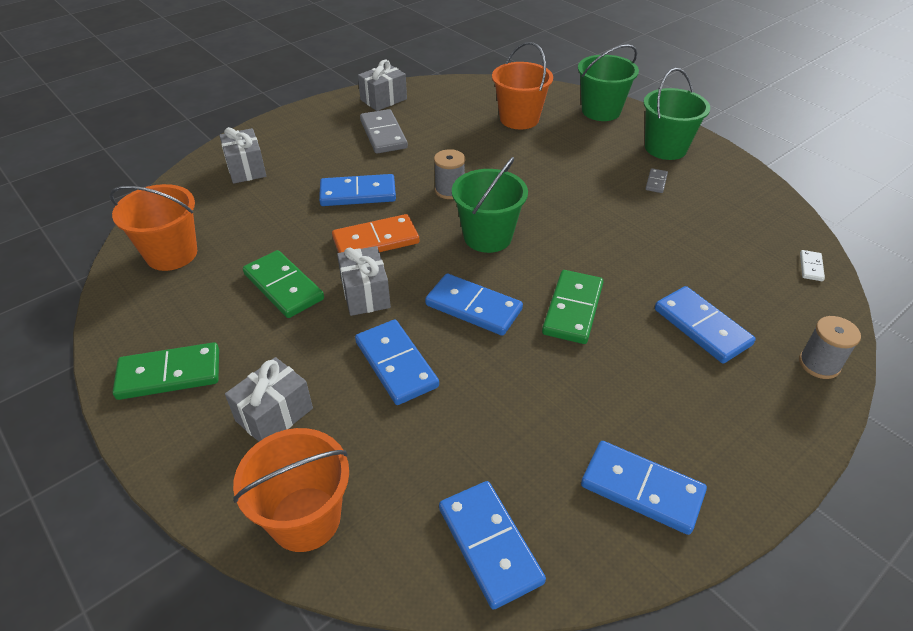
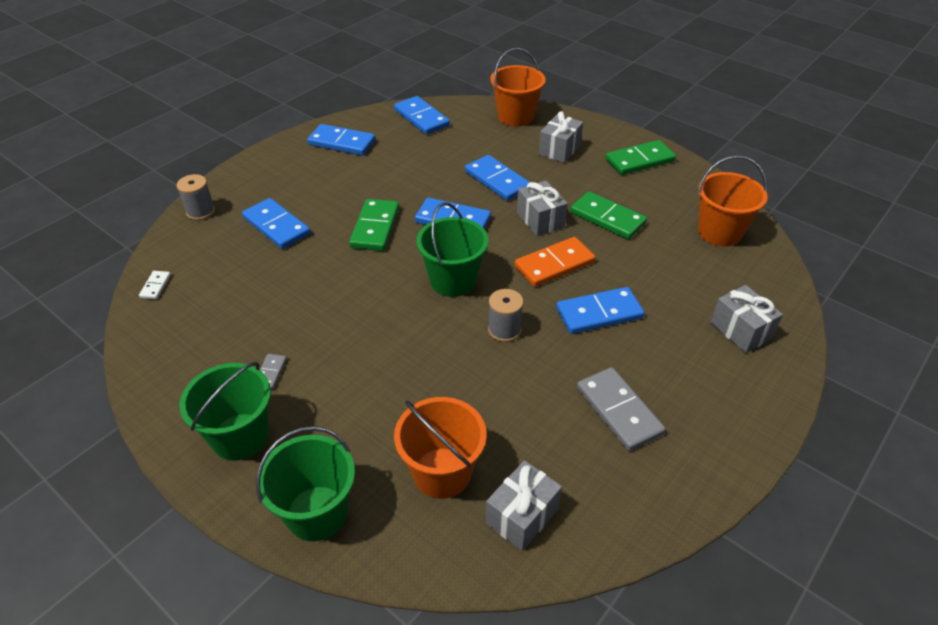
camera: 170 degrees right, 0 degrees up
(383, 99) = (658, 492): grey gift -> grey gift (522, 516)

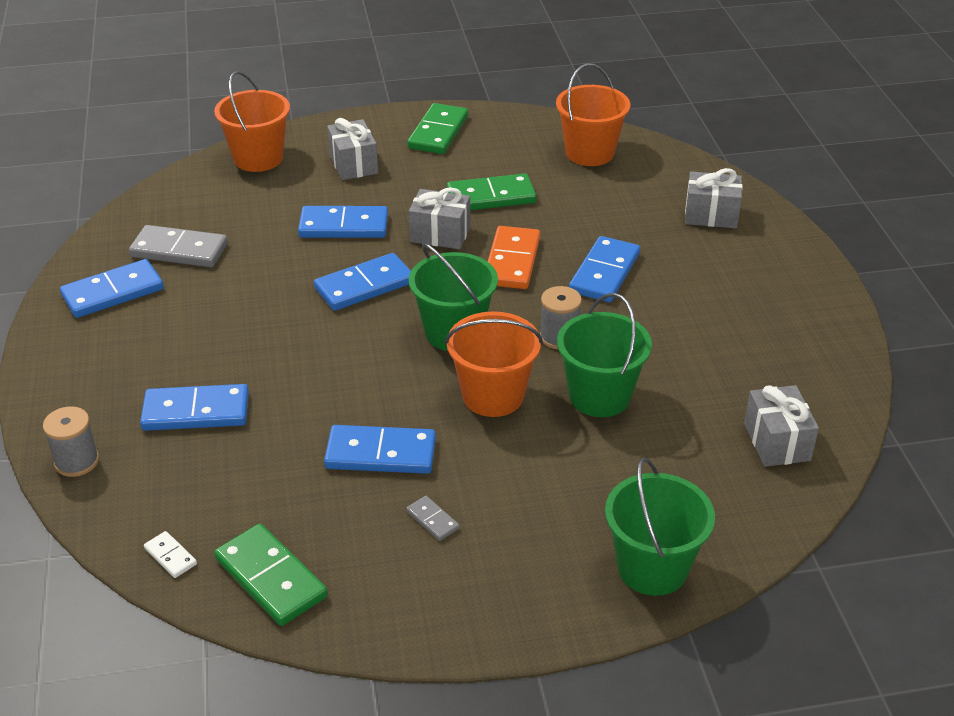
camera: 50 degrees left, 5 degrees down
(240, 436) = (499, 581): green bucket -> green bucket (599, 396)
(375, 227) = (302, 342): green domino -> green domino (271, 578)
(421, 118) = (159, 216): blue domino -> blue domino (380, 454)
(442, 473) = (686, 464): orange bucket -> orange bucket (493, 396)
(619, 411) = (724, 327): grey domino -> grey domino (179, 250)

